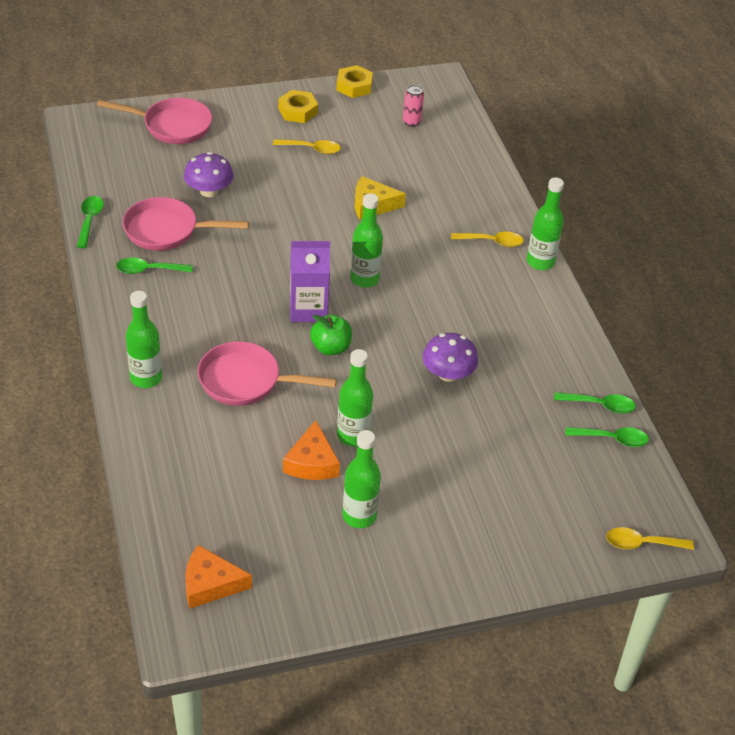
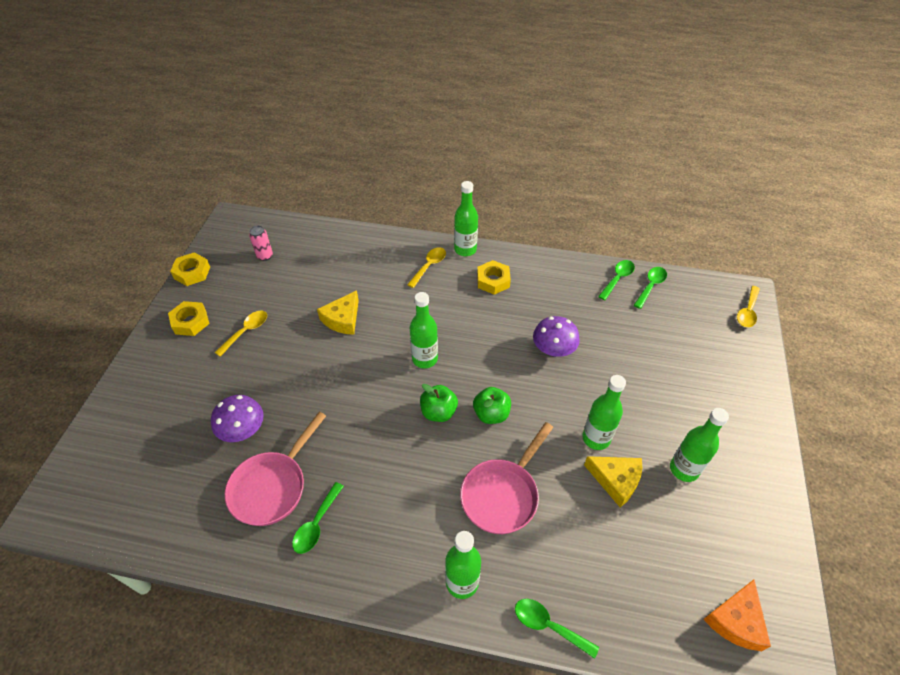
camera: 60 degrees left, 5 degrees up
(89, 220) = (209, 555): green spoon -> green spoon (548, 625)
(172, 126) = (129, 425): pink pan -> none
(308, 309) = (438, 412): purple carton -> green apple
(312, 462) = (616, 480): orange cheese -> yellow cheese
(510, 298) = (493, 281): none -> yellow nut

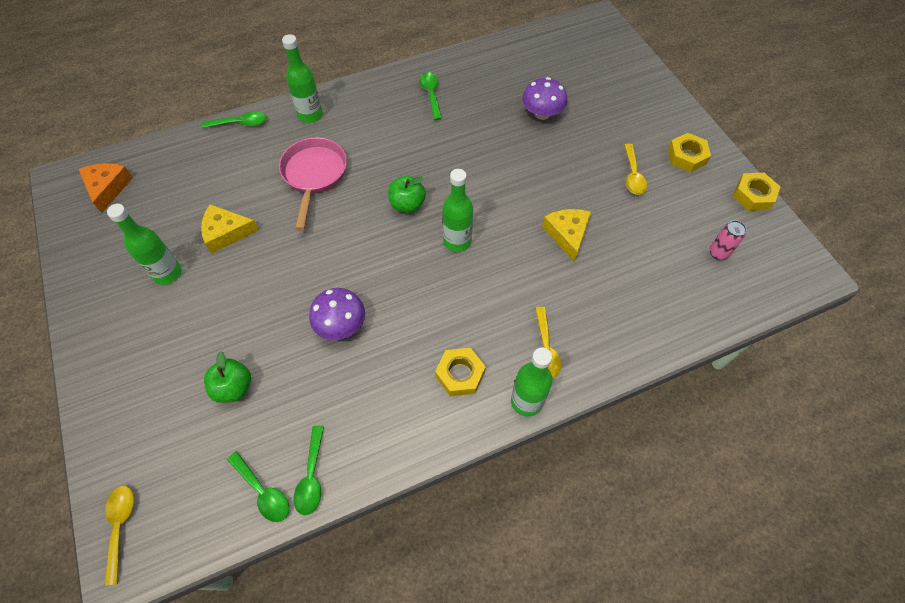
camera: 145 degrees right, 10 degrees up
(272, 486) = (481, 96): pink pan -> none
(491, 414) = (361, 227): green apple -> green apple (234, 387)
(596, 438) = (257, 257): green bottle -> none
(650, 286) = (263, 492): green spoon -> green spoon turned 45 degrees counterclockwise

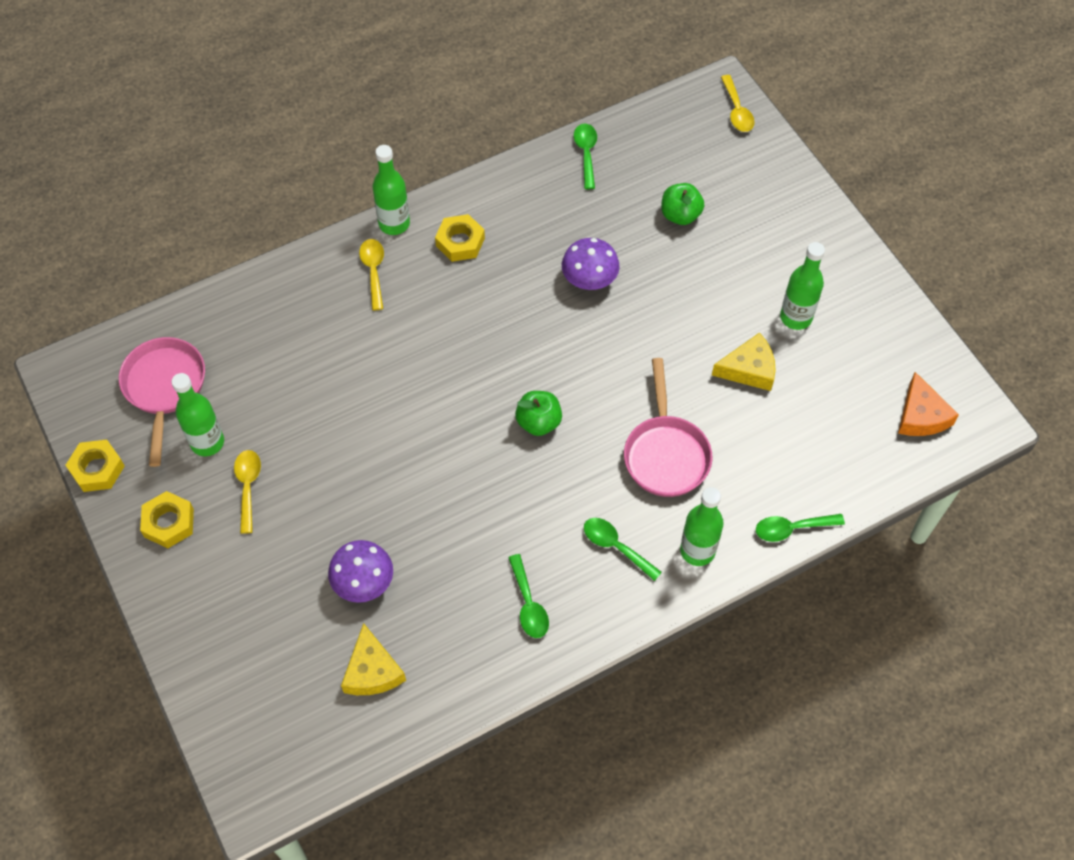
camera: 175 degrees right, 0 degrees up
(263, 492) = (625, 141): green spoon -> green spoon (615, 546)
(457, 241) = (473, 379): green bottle -> green bottle (207, 442)
(567, 234) = (341, 398): yellow cheese -> yellow cheese (372, 671)
(718, 253) = (164, 388): pink can -> pink pan

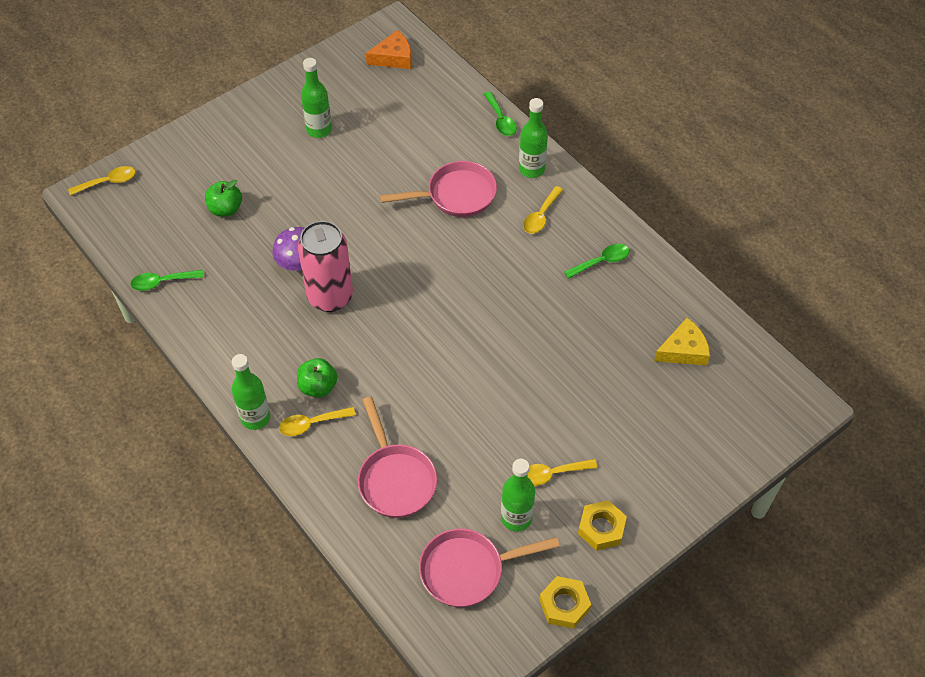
camera: 100 degrees left, 5 degrees down
(287, 338) = (395, 479): none -> pink pan
(363, 582) = (614, 371): purple mushroom -> none
(460, 242) = (271, 362): yellow nut -> none
(535, 303) = (330, 297): none -> pink can
(538, 422) = (445, 277): green apple -> green apple (318, 387)
(615, 546) = (541, 216): green spoon -> yellow spoon
(749, 369) = (371, 153): yellow cheese -> none

